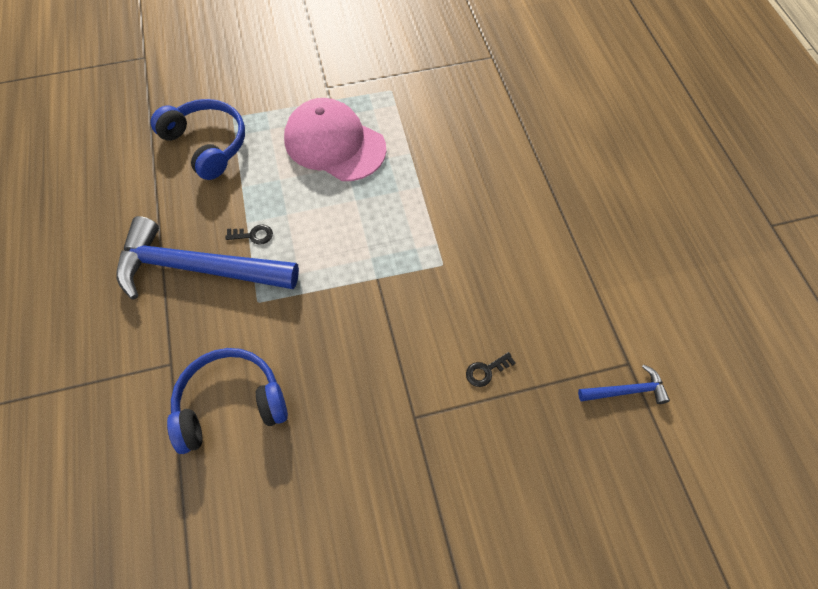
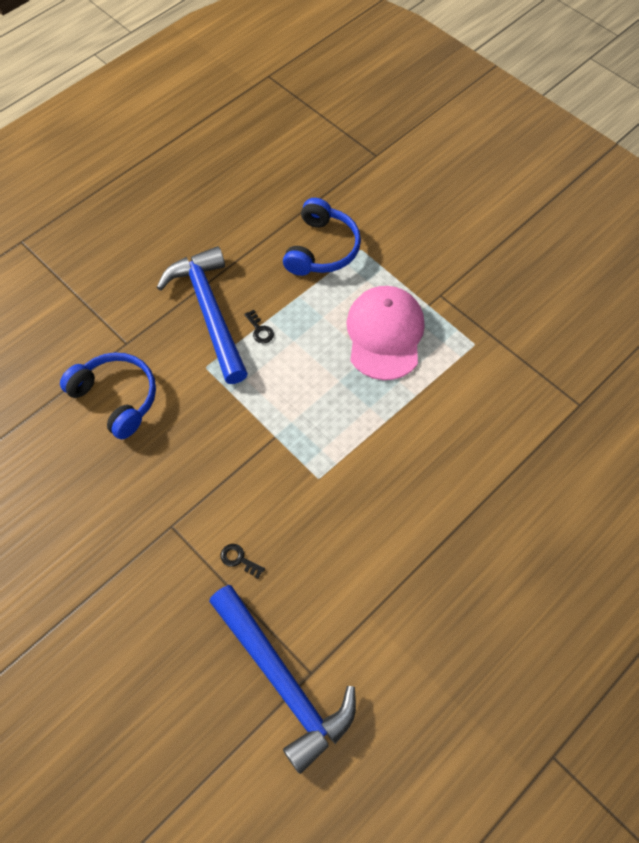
camera: 60 degrees right, 0 degrees up
(626, 390) = (283, 681): blue hammer -> blue hammer, size x2.29

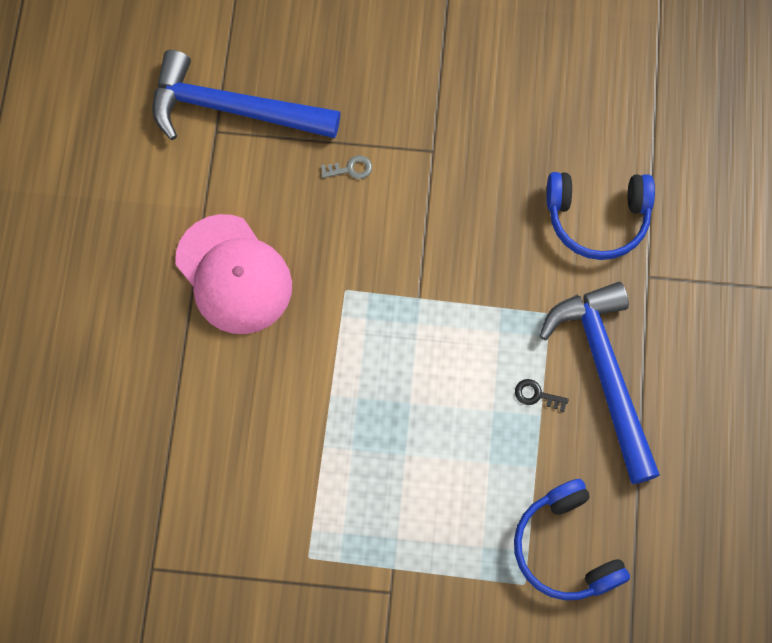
camera: 140 degrees right, 10 degrees up
(209, 312) = (605, 374): blue hammer -> blue hammer turned 135 degrees counterclockwise
(239, 559) = (350, 169): black key -> grey key
(385, 334) = (409, 493): pink cap -> pink cap (234, 275)

